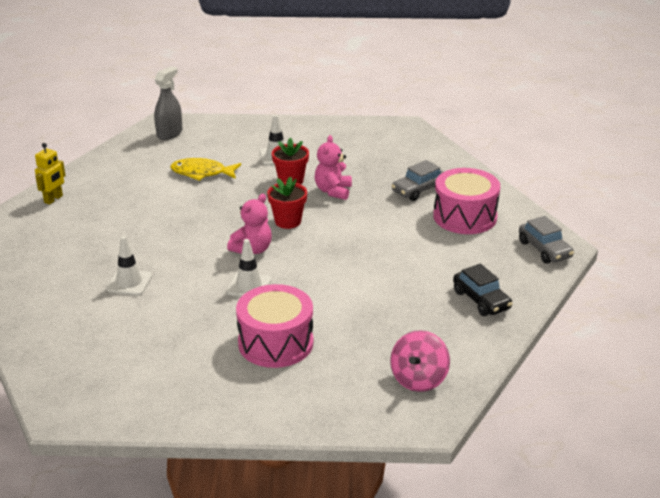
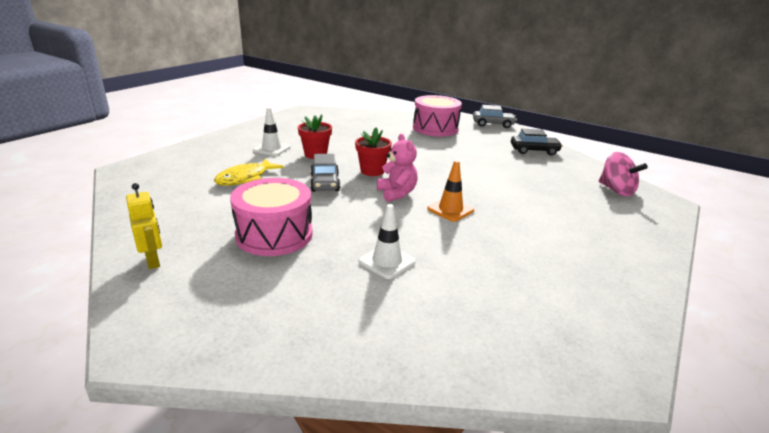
camera: 60 degrees left, 5 degrees down
(169, 133) = (151, 171): grey spray bottle -> none
(249, 286) = (450, 209): white traffic cone -> orange traffic cone
(275, 343) = (543, 222): pink drum -> pink drum (274, 235)
(333, 191) = (352, 147): pink teddy bear -> none
(418, 190) = (388, 128): grey car -> grey car (325, 183)

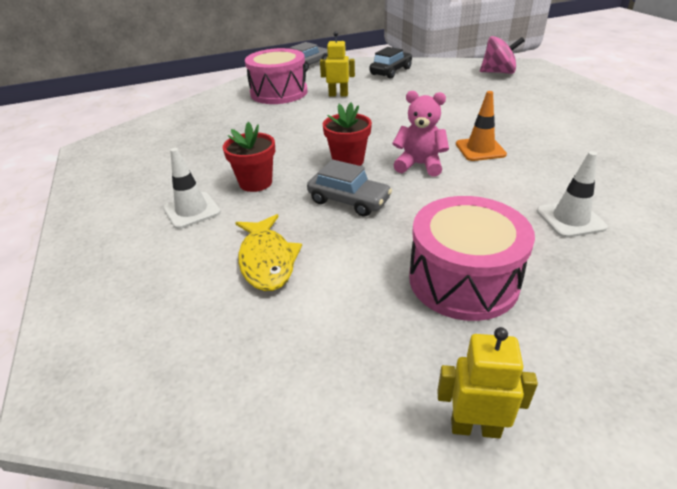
camera: 50 degrees left, 10 degrees up
(461, 145) = (338, 95): none -> yellow robot

